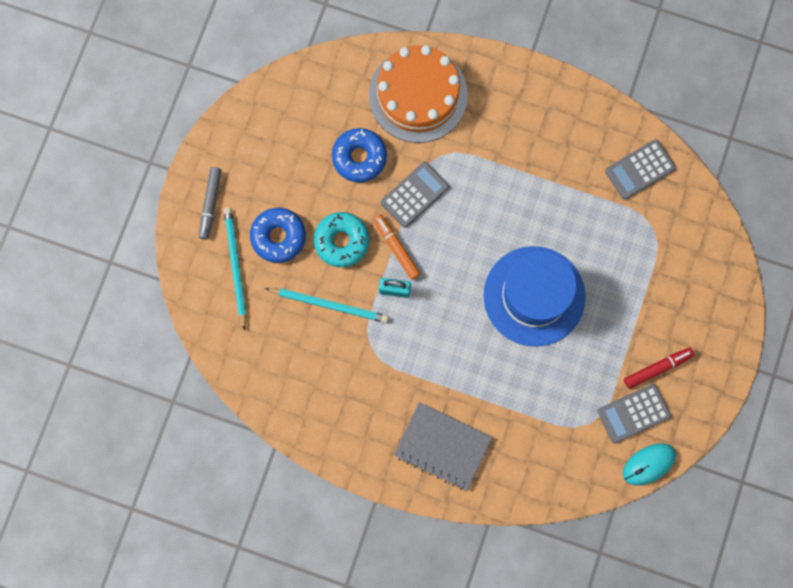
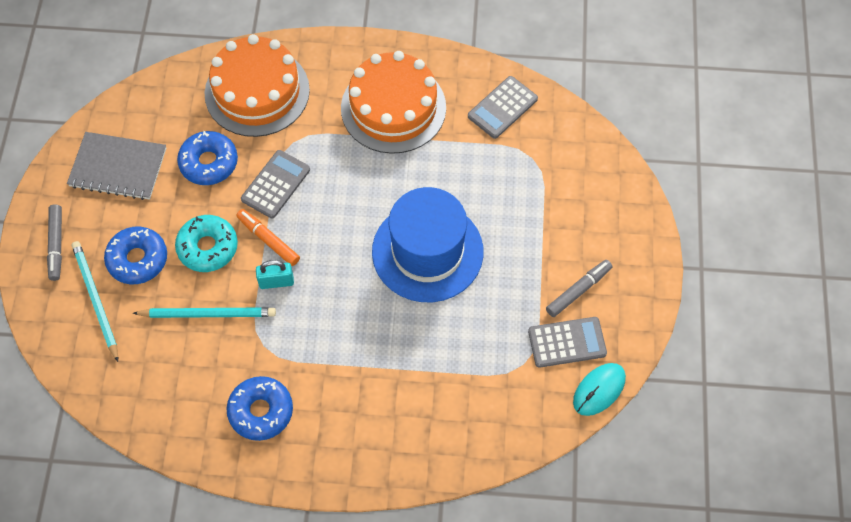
camera: 15 degrees left, 15 degrees down
(356, 406) = (261, 411): none -> blue donut
(443, 446) = (368, 429): grey notebook -> grey notebook (118, 167)
(539, 144) = (393, 108): none -> orange cake
(633, 413) = (567, 342): grey calculator -> grey calculator turned 150 degrees counterclockwise
(657, 368) = (578, 291): red marker -> grey marker

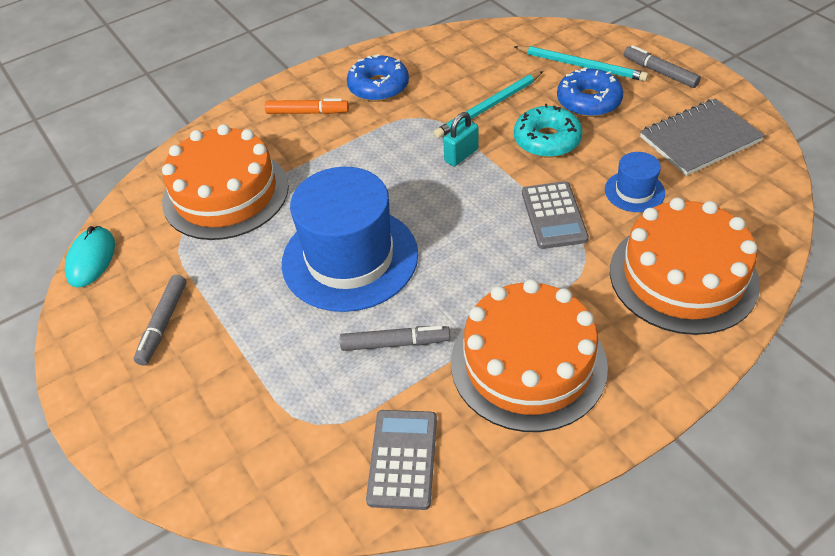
camera: 145 degrees right, 15 degrees down
(209, 163) = (634, 191): blue donut -> blue hat
(268, 240) = (504, 175): orange marker -> orange marker (307, 112)
(451, 172) = (395, 343): none -> grey marker
(466, 381) = (225, 194): none -> orange cake
(567, 342) = (147, 275): grey calculator -> none

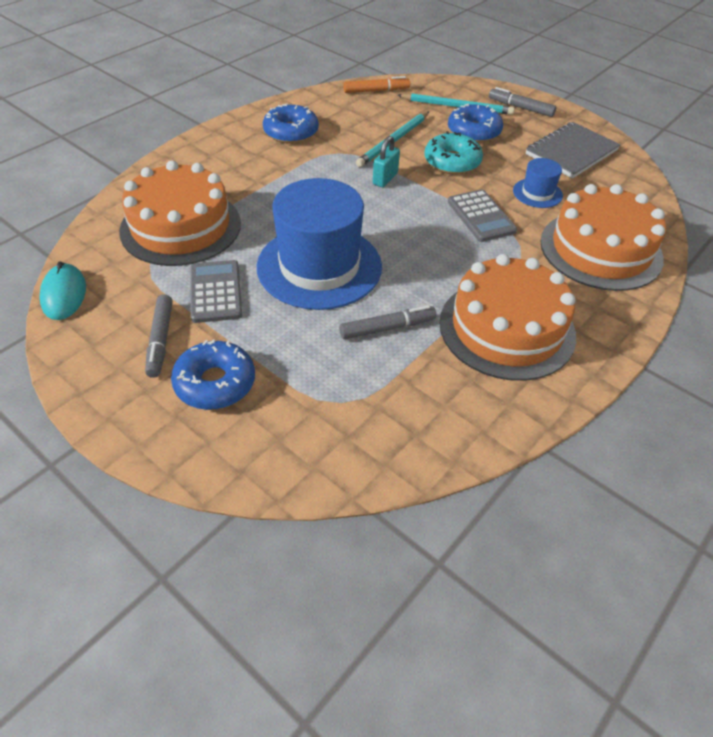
camera: 20 degrees left, 0 degrees up
(198, 381) = (215, 383): none -> blue donut
(307, 112) = (233, 156): orange marker -> orange marker (376, 91)
(402, 459) = (431, 418): grey calculator -> grey calculator (215, 292)

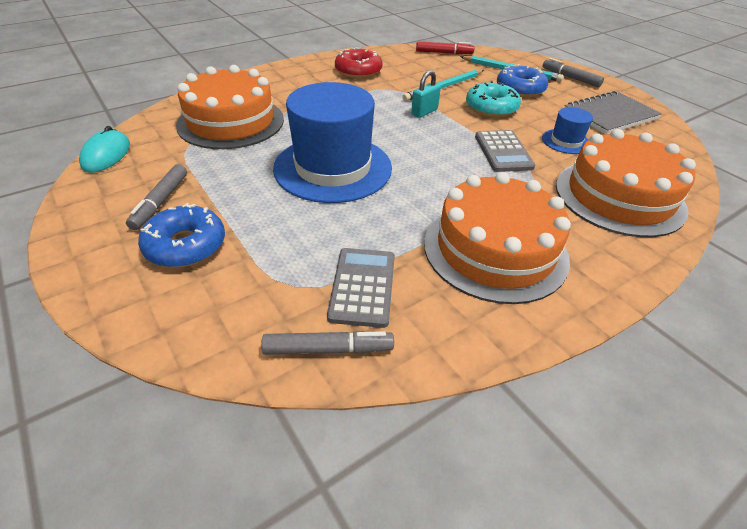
camera: 15 degrees right, 5 degrees down
(215, 292) = (230, 173): grey calculator -> grey calculator (362, 287)
(291, 132) = (358, 71): blue donut -> red donut
(376, 91) = (444, 53): orange marker -> red marker
(387, 328) = (372, 228): grey marker -> grey marker (328, 349)

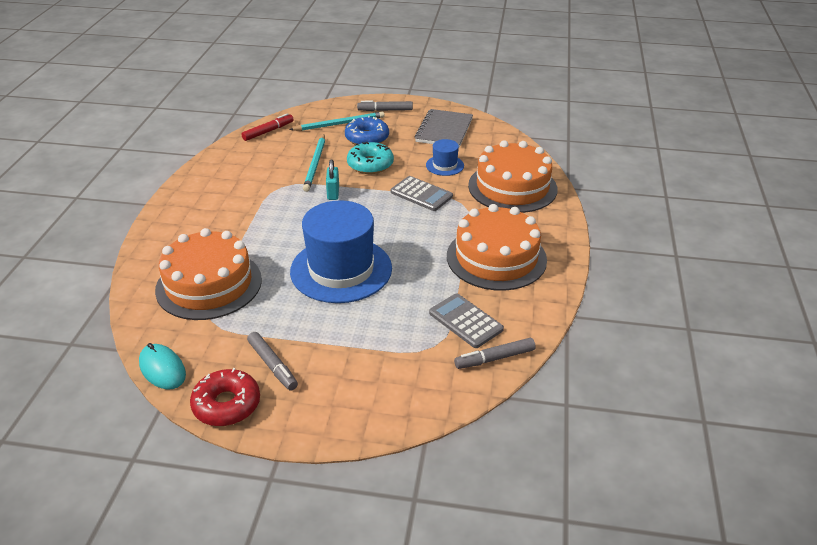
camera: 45 degrees left, 5 degrees down
(186, 245) = (339, 373): blue donut -> none
(328, 349) = (494, 358): grey marker -> grey marker turned 150 degrees counterclockwise
(358, 71) = (230, 184): red donut -> red donut (227, 405)

